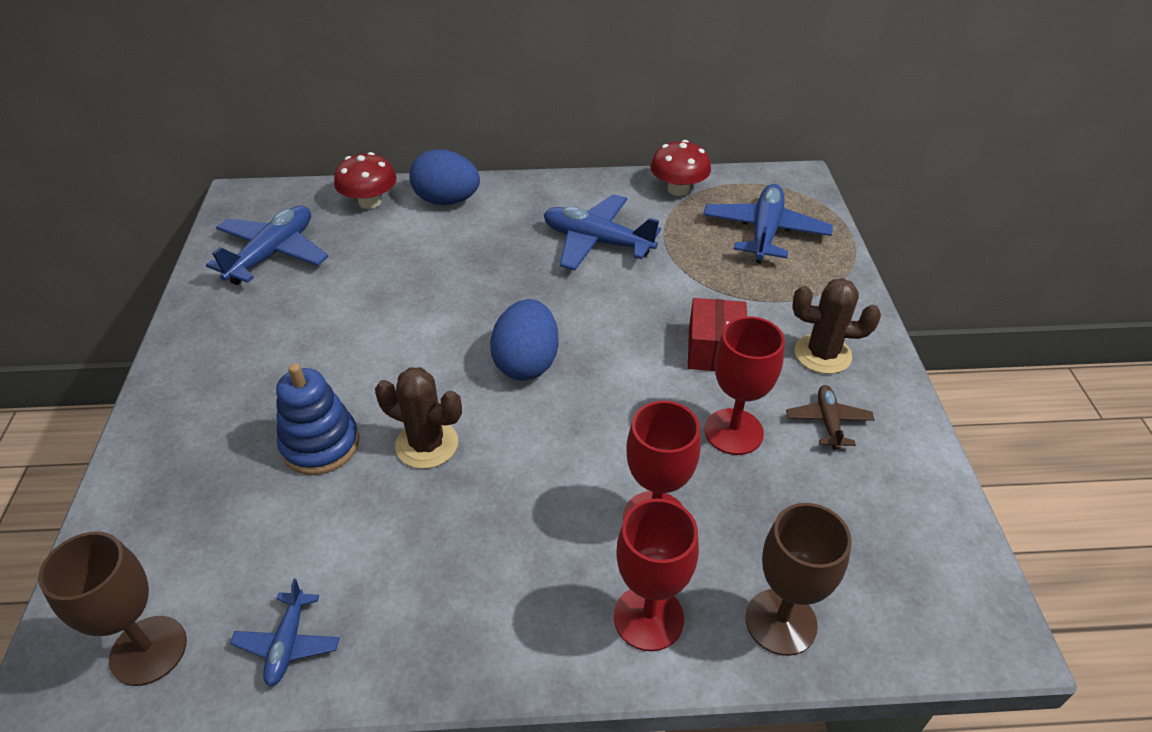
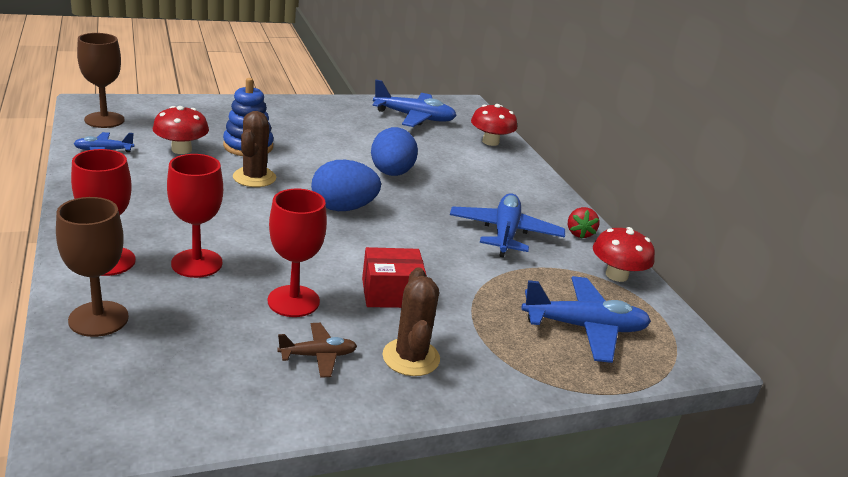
camera: 70 degrees right, 15 degrees down
(310, 530) = (181, 149): none -> red mushroom
(447, 201) = (513, 168): blue egg -> blue egg (391, 173)
(600, 191) = (579, 233): none -> red strawberry

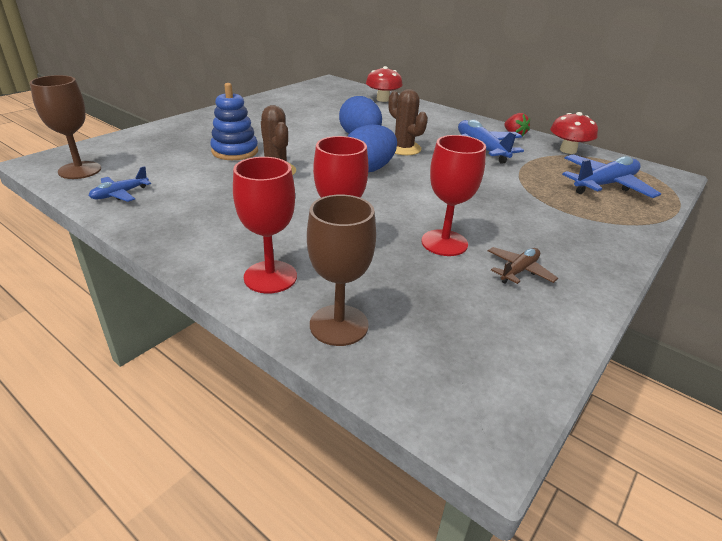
camera: 30 degrees left, 5 degrees up
(181, 149) = (186, 171): red mushroom -> none
(391, 293) = (487, 210): red box -> none
(411, 357) = (564, 244): brown cactus -> brown cactus (403, 148)
(414, 117) = (314, 98): blue plane -> none

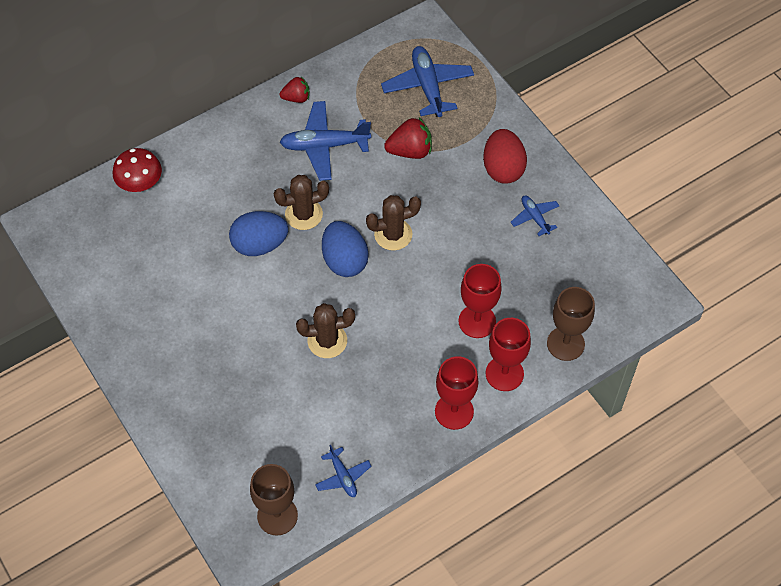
camera: 70 degrees left, 25 degrees up
(235, 151) = (267, 371): blue stacking toy -> none
(416, 187) = (393, 234): none -> brown cactus
(444, 243) = (488, 249): red goblet -> red goblet (454, 411)
(519, 271) = (535, 217): brown plane -> blue plane
(520, 185) = (410, 151): none -> red strawberry
(562, 239) = (503, 168): none -> red egg
(568, 150) = (349, 72): red mushroom -> none

